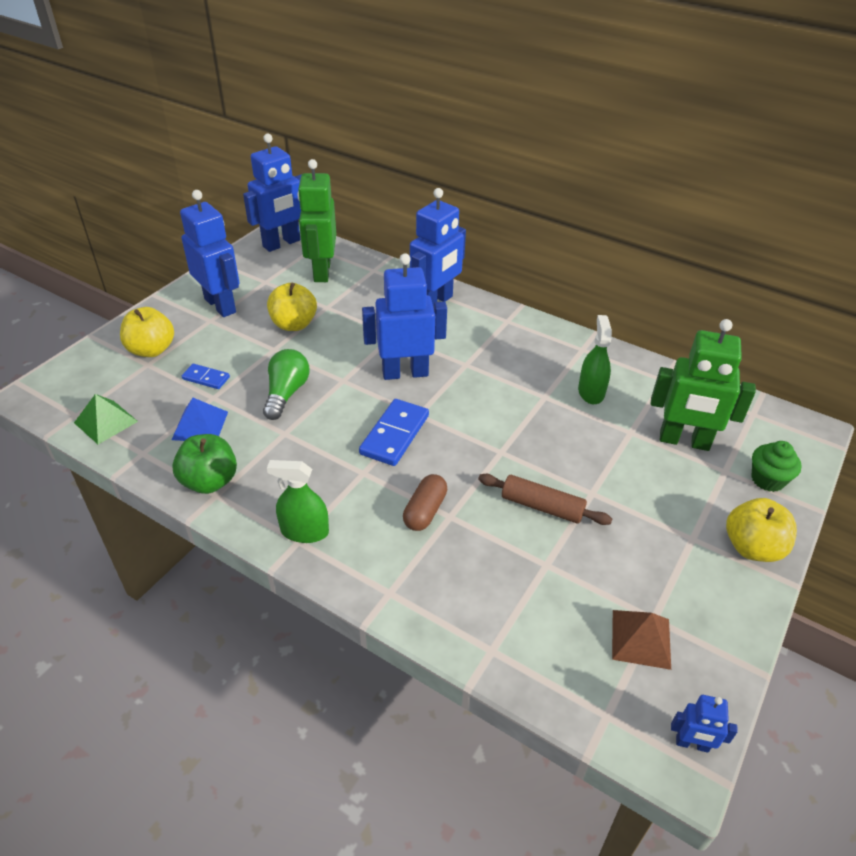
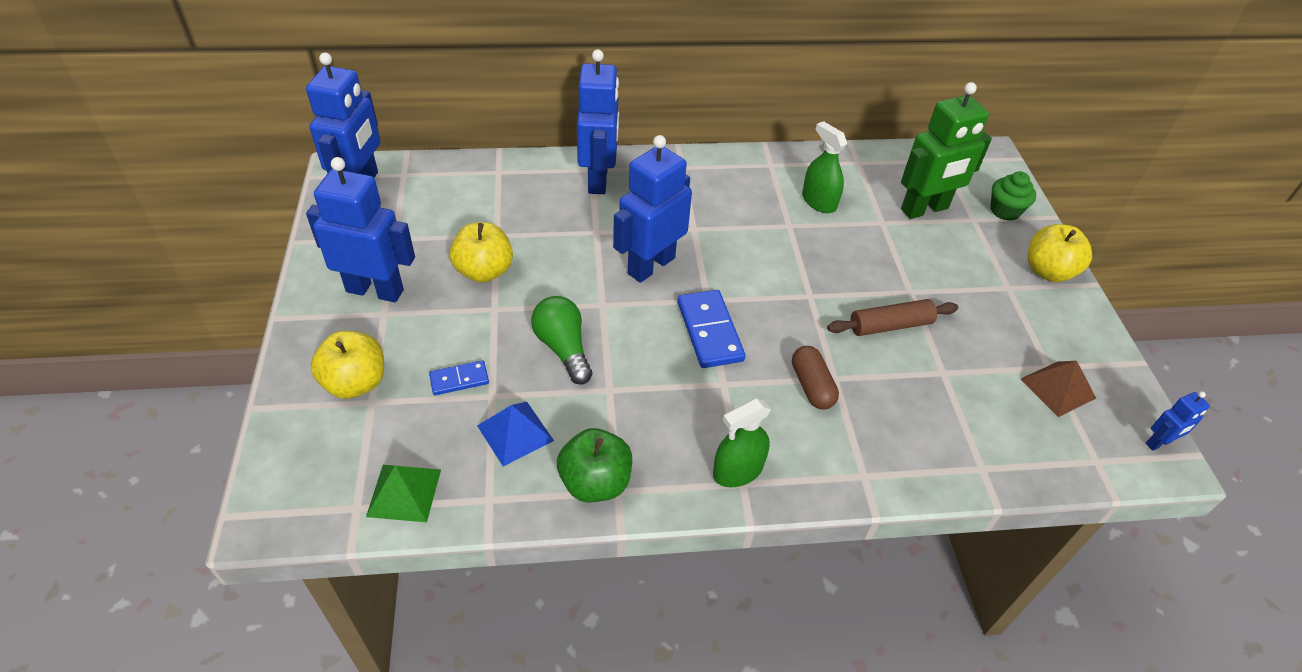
camera: 40 degrees left, 5 degrees up
(321, 272) = (445, 198): green robot -> none

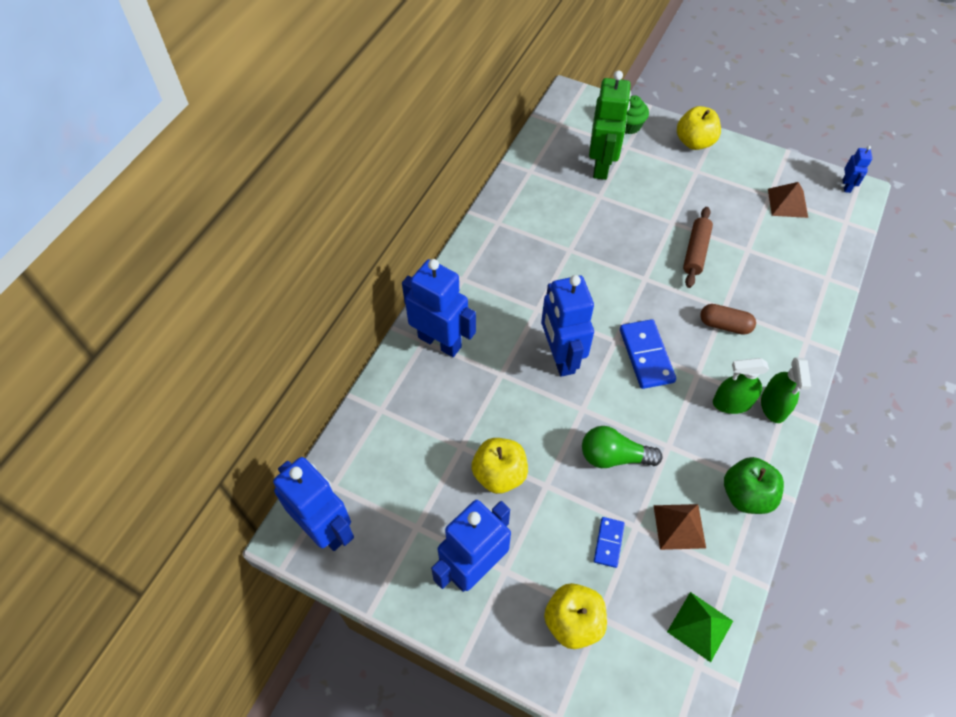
camera: 55 degrees left, 10 degrees up
(515, 433) = (679, 526): blue pyramid -> brown pyramid
(710, 331) = (646, 355): blue domino -> blue domino turned 60 degrees clockwise
(819, 202) = (556, 218): green spray bottle -> green spray bottle (732, 403)

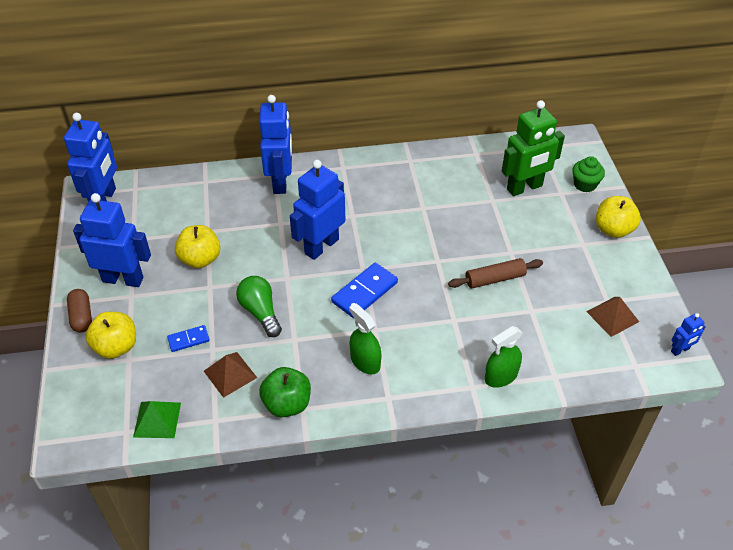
camera: 55 degrees right, 10 degrees down
(724, 325) = (437, 327): brown capsule -> brown capsule (82, 317)
(773, 406) = (385, 389): green spray bottle -> green spray bottle (501, 376)

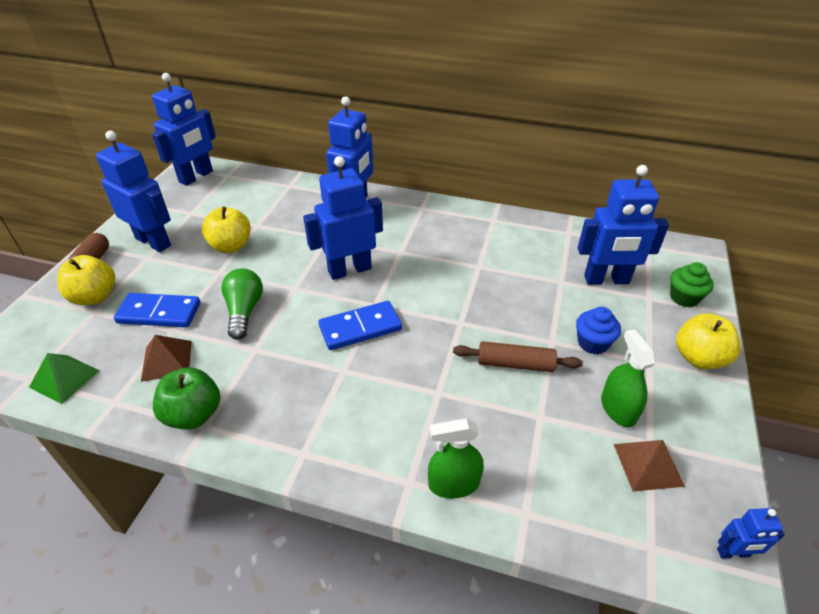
camera: 25 degrees right, 5 degrees down
(188, 339) = (159, 313): blue domino -> blue domino, size x1.75
(365, 361) = (308, 401): green spray bottle -> green spray bottle (618, 409)
(524, 188) = (606, 280): green robot -> blue robot
(539, 243) = (592, 343): none -> blue cupcake

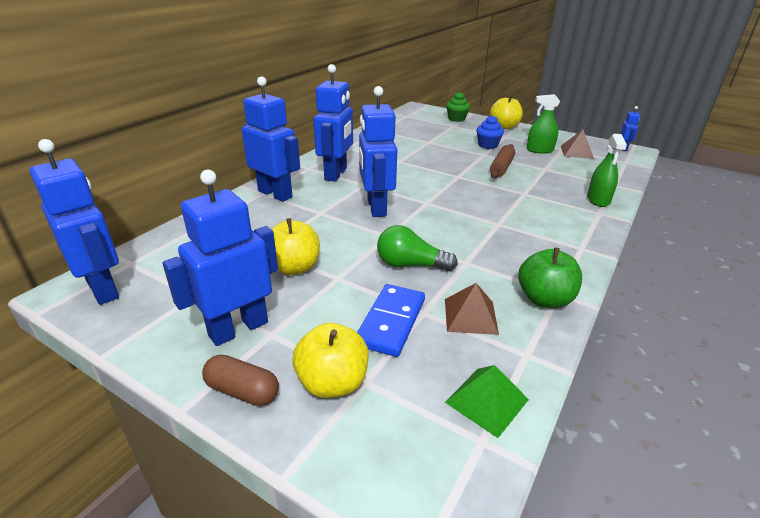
camera: 75 degrees left, 10 degrees down
(360, 328) = (453, 211): blue domino -> none
(606, 280) = (433, 131): blue robot -> blue robot (336, 174)

